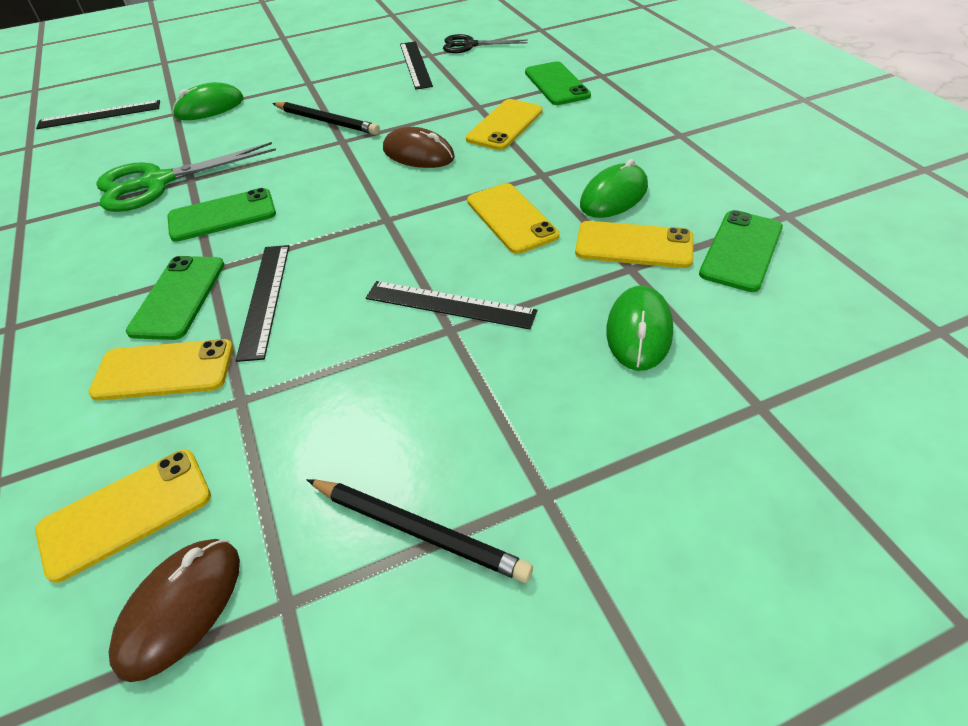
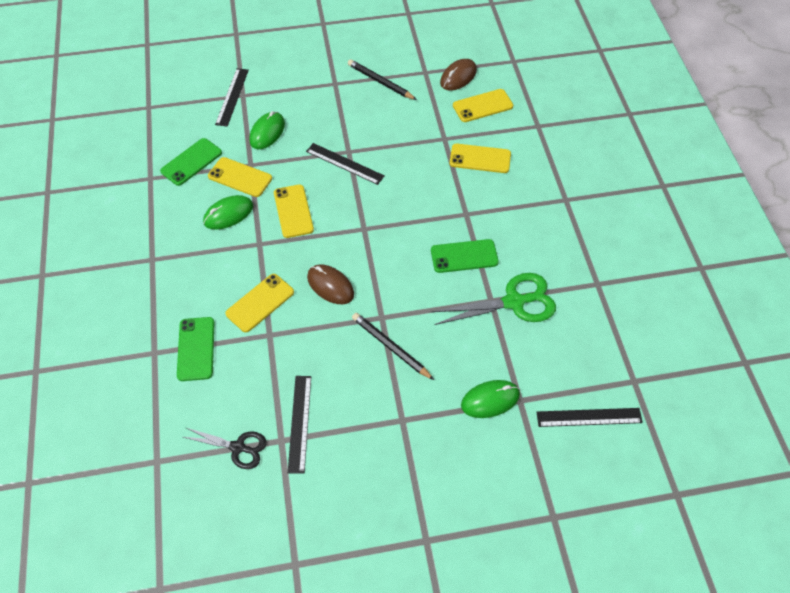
camera: 170 degrees left, 10 degrees up
(178, 297) = (481, 198): green phone -> none
(265, 299) = (435, 187): black ruler -> black ruler (232, 97)

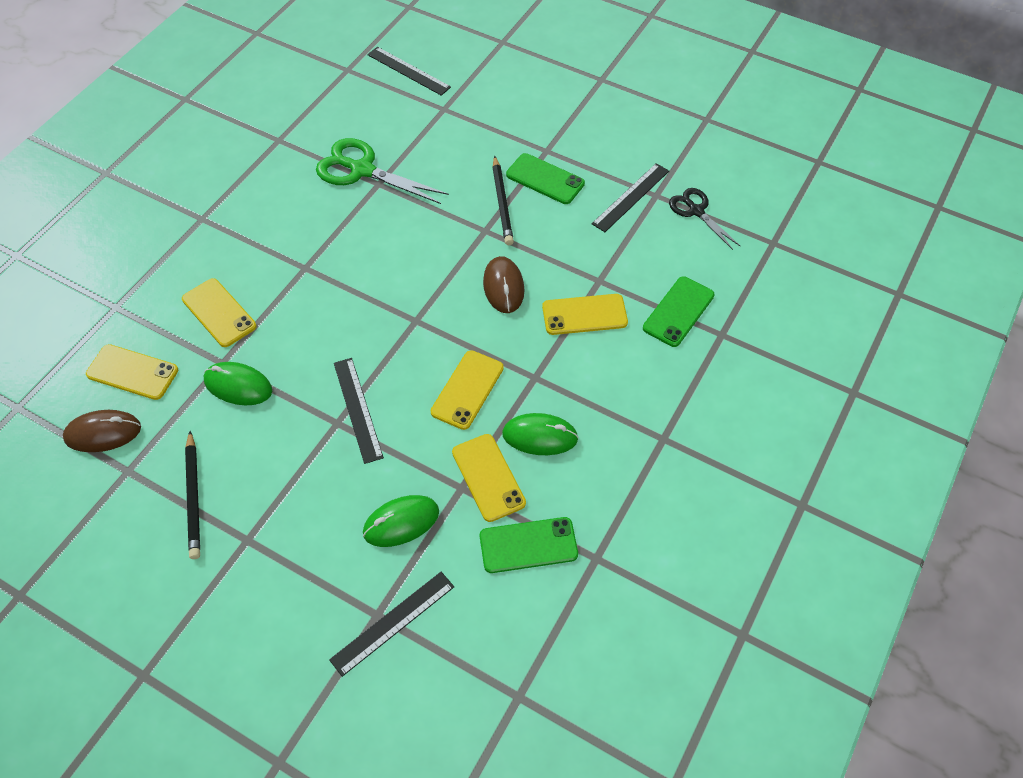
camera: 140 degrees left, 0 degrees up
(464, 256) = (355, 231): green phone -> green phone (545, 179)
(490, 400) = (465, 122): green mouse -> green mouse (238, 386)

